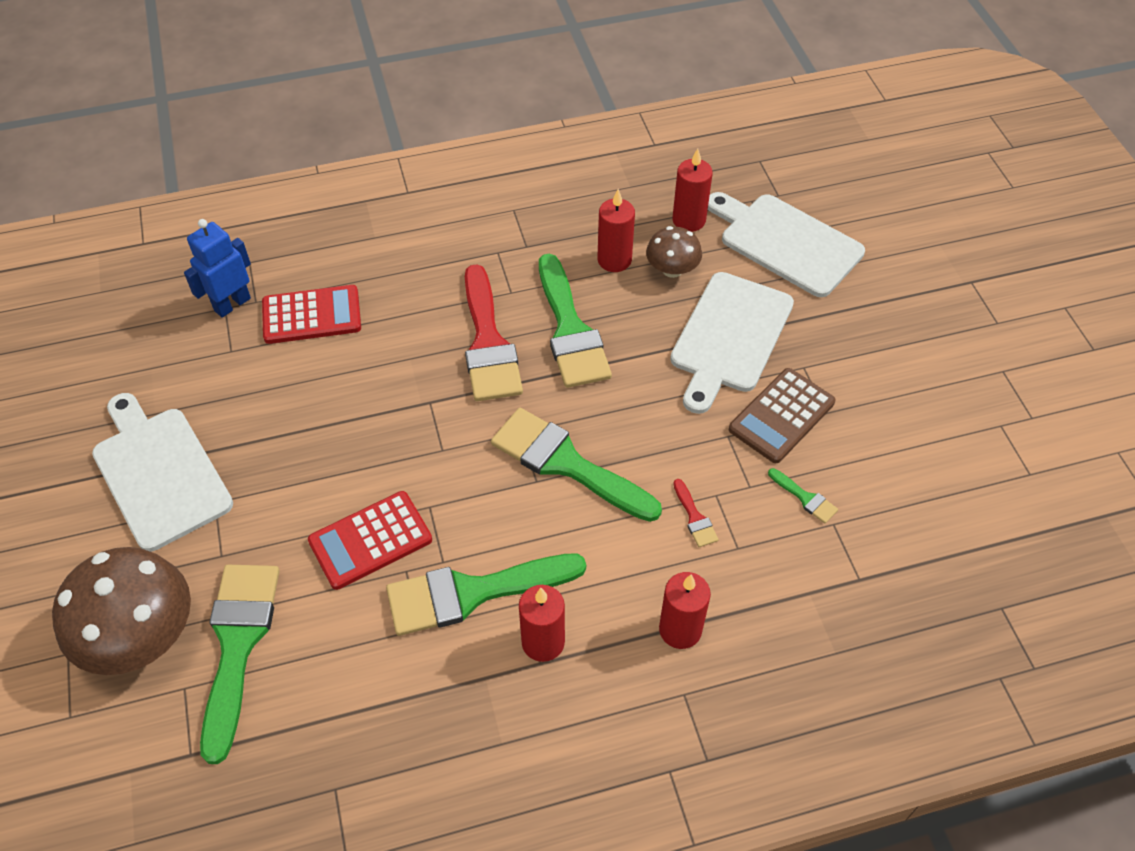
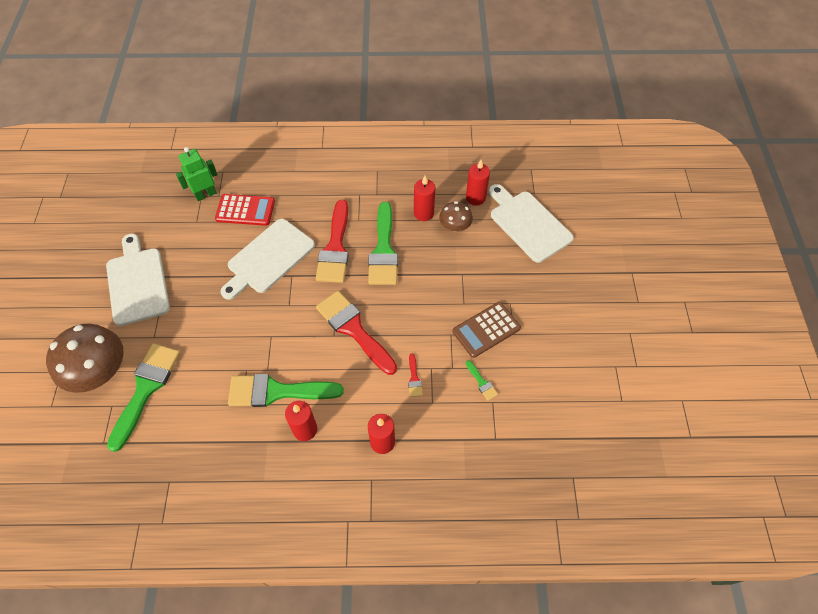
camera: 15 degrees right, 5 degrees up
(232, 304) = (205, 194): blue robot -> green robot
(370, 540) = (233, 348): red calculator -> none
(566, 463) = (353, 329): green brush -> red brush
(729, 337) = (473, 275): white cutting board -> white cutting board (268, 258)

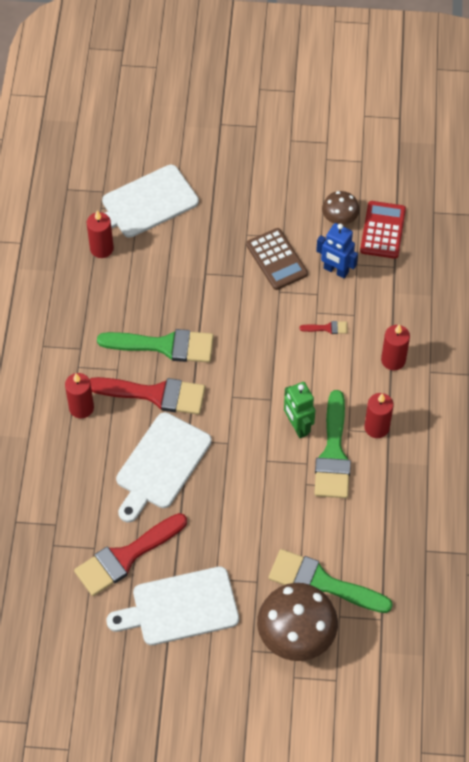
camera: 85 degrees left, 0 degrees up
(205, 194) = (52, 539): green robot -> green robot (297, 427)
(245, 210) = (84, 492): red calculator -> red calculator (383, 230)
(268, 258) = (161, 464): white cutting board -> white cutting board turned 75 degrees clockwise
(353, 329) = (265, 380): red brush -> red brush (125, 557)
(423, 213) = (117, 302): red candle -> red candle (81, 408)
(455, 226) = (139, 273): brown mushroom -> brown mushroom (339, 218)
(482, 382) = (335, 270): green brush -> blue robot

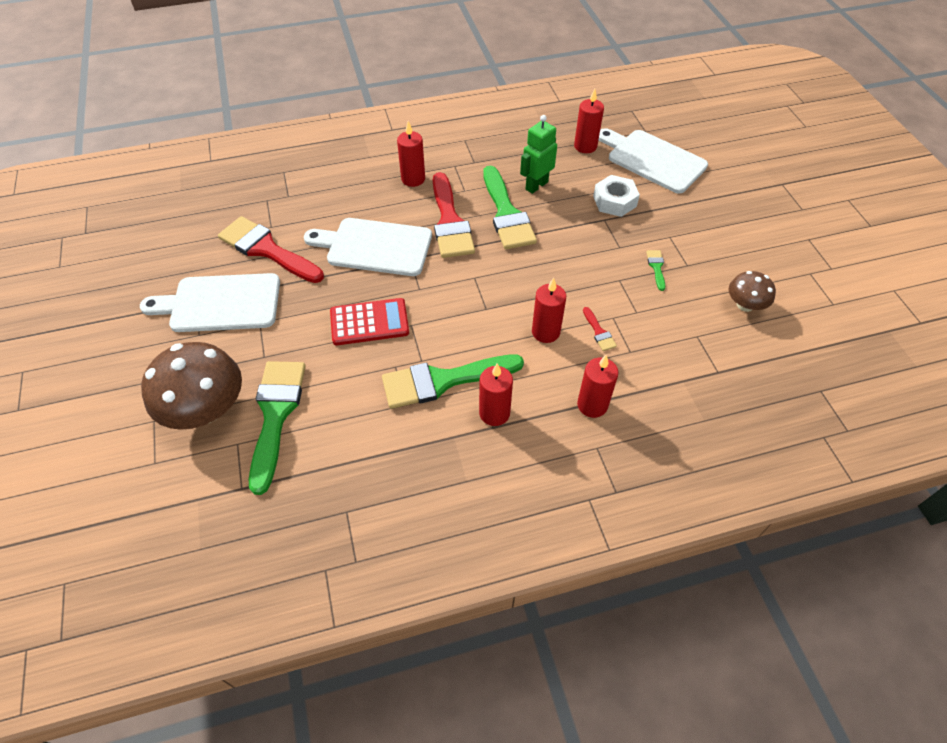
camera: 70 degrees right, 5 degrees down
(180, 607) = (220, 303): white cutting board -> white cutting board turned 60 degrees counterclockwise
(186, 256) = (614, 201): none -> white nut
(276, 259) = (656, 267): brown calculator -> green brush
(297, 427) = (463, 340): green robot -> green robot (536, 185)
(312, 365) = (545, 332): none -> red candle
(335, 270) = (676, 319): blue robot -> none
(383, 230) = (758, 347): red calculator -> red calculator (369, 322)

